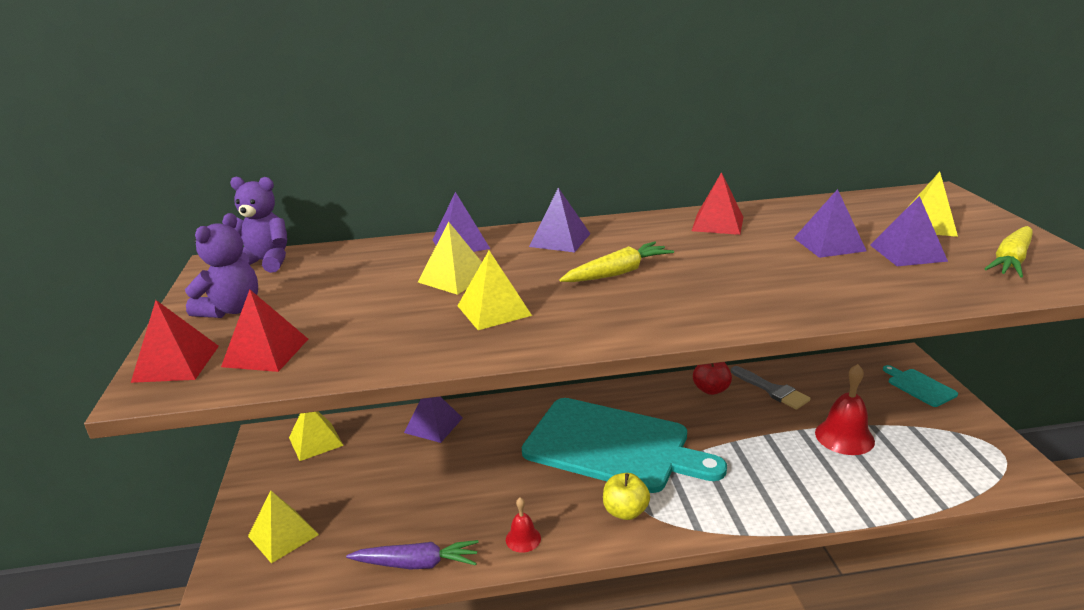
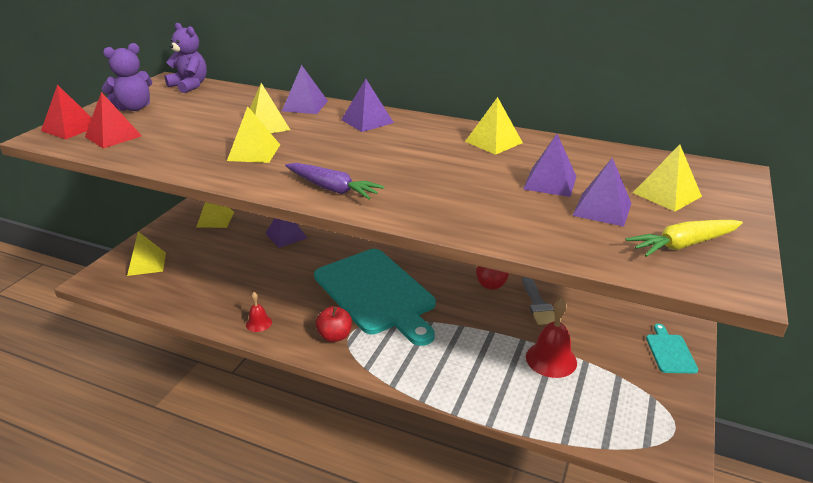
camera: 30 degrees right, 5 degrees up
(416, 563) = (190, 309): purple carrot -> purple carrot (332, 189)
(617, 273) = (363, 154): yellow carrot -> none
(625, 511) = (335, 336): yellow apple -> red apple
(717, 224) = (493, 142): red pyramid -> yellow pyramid

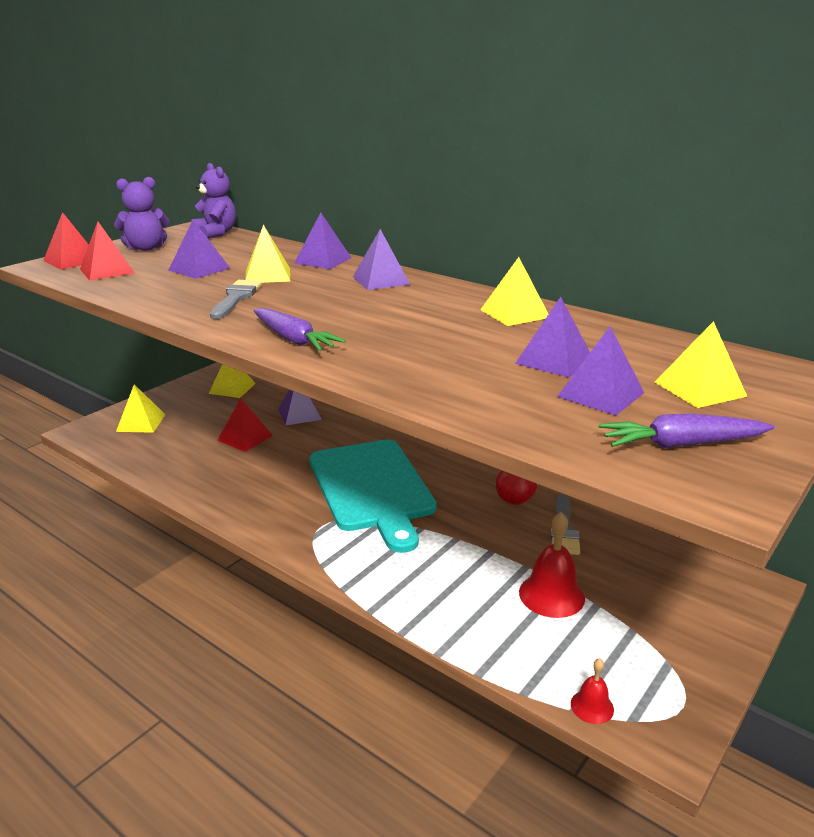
camera: 15 degrees right, 5 degrees down
(200, 125) = (199, 269): none -> purple pyramid
(248, 264) = (245, 438): none -> red pyramid
(254, 152) = (236, 298): yellow pyramid -> grey brush
(259, 323) = (226, 499): red bell -> red bell (592, 706)
(335, 336) = (303, 525): red apple -> none
(670, 352) = (718, 614): turquoise cutting board -> none
(683, 245) = (682, 444): yellow carrot -> purple carrot

